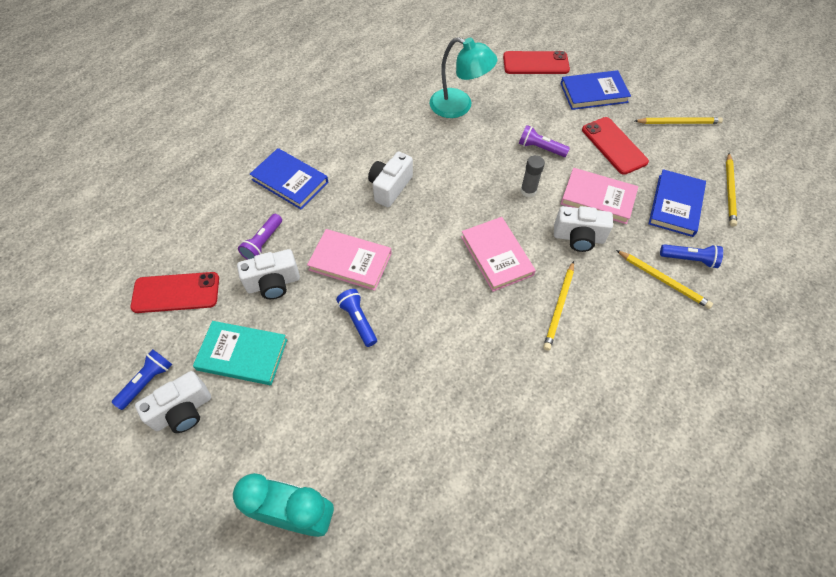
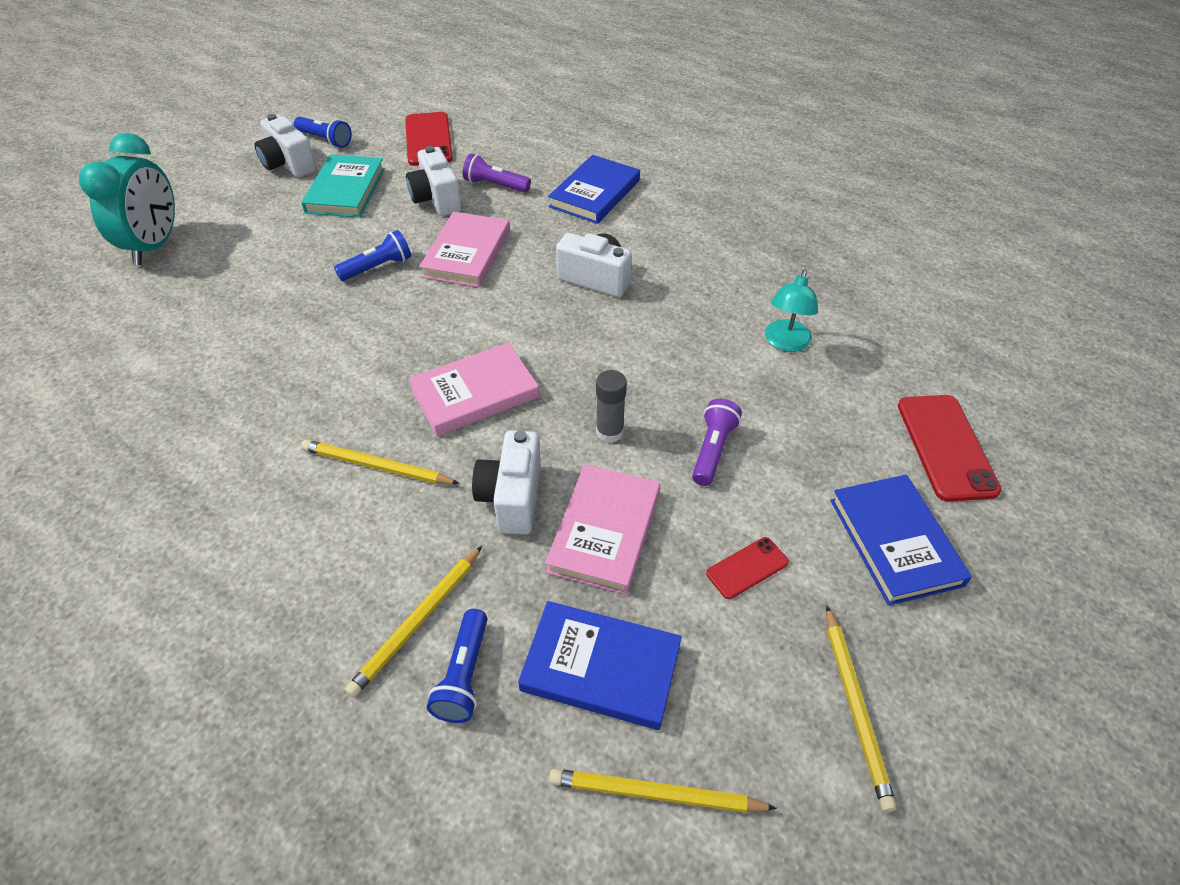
camera: 85 degrees right, 10 degrees down
(459, 106) = (785, 343): turquoise lamp -> turquoise lamp, size x0.64
(614, 146) = (747, 568): red phone -> red phone, size x0.55

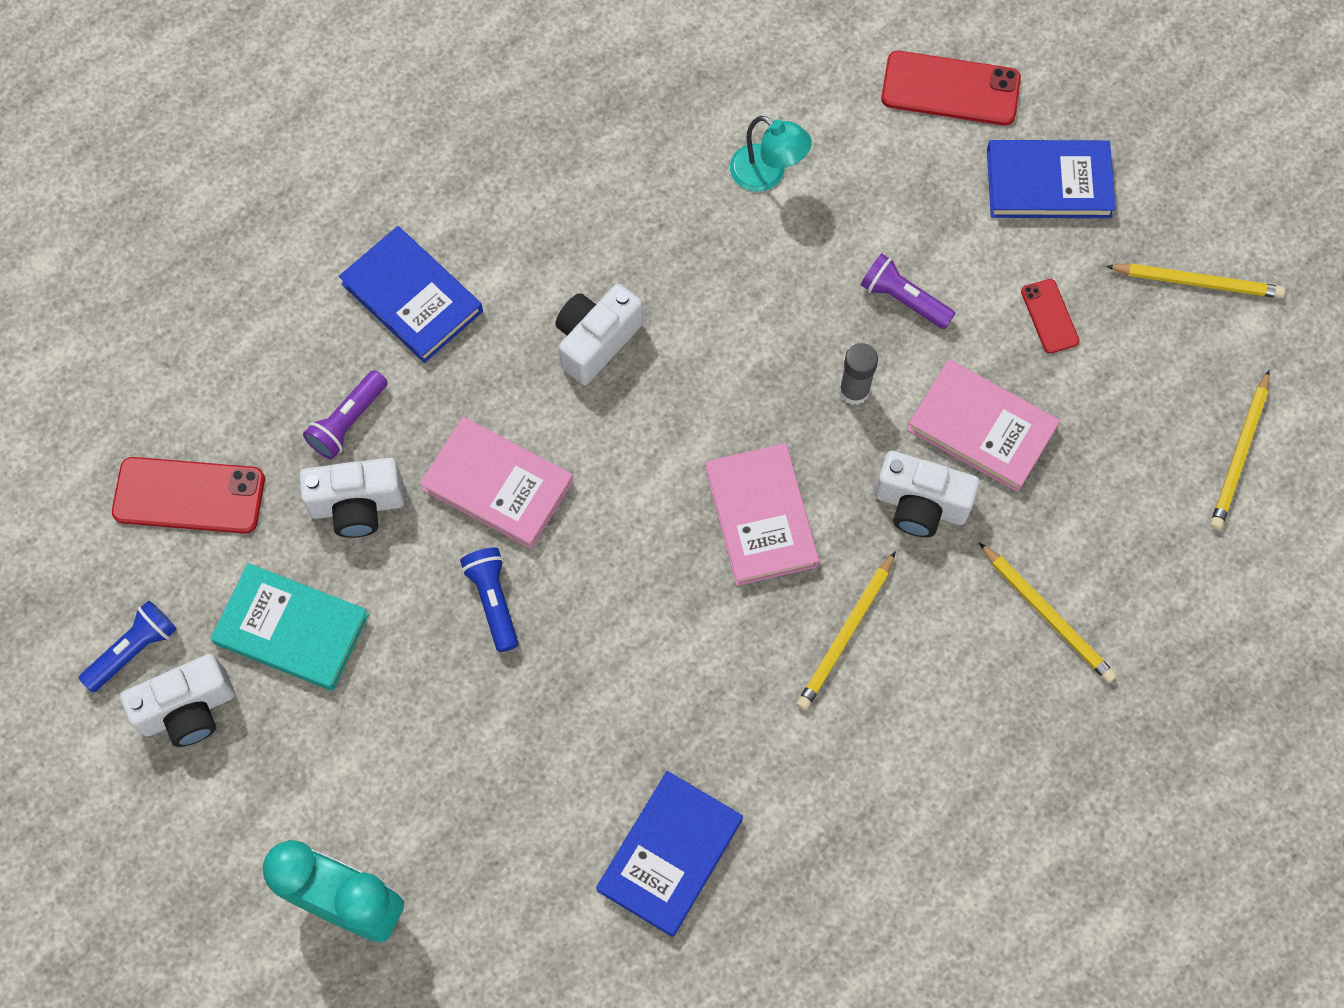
camera: 75 degrees left, 20 degrees up
(464, 675) = (1110, 582): blue flashlight -> none
(601, 668) = (1124, 467): blue book -> blue book (670, 855)

